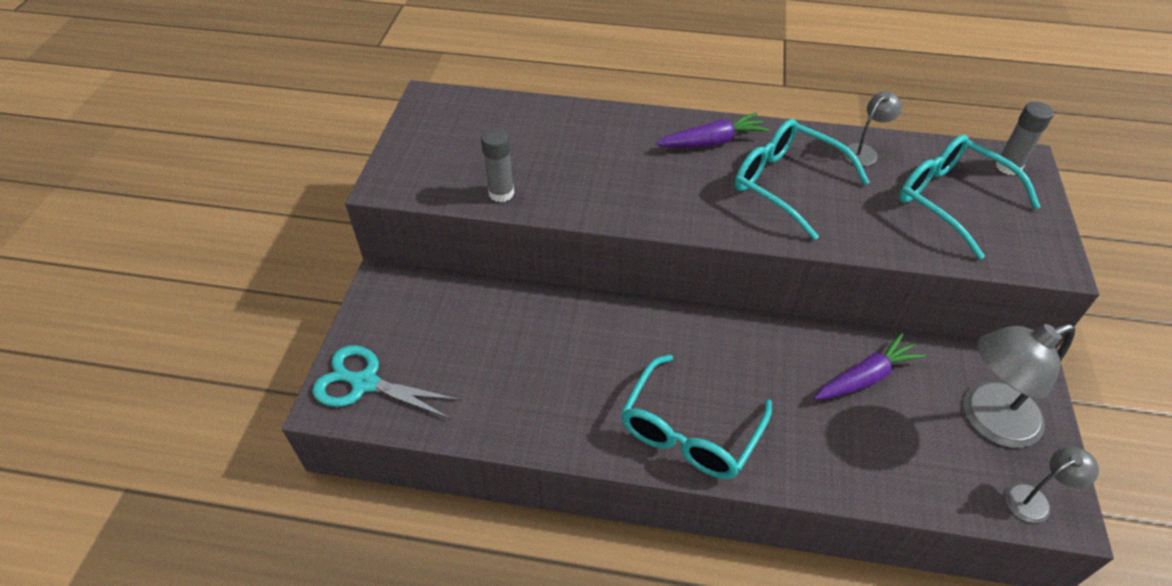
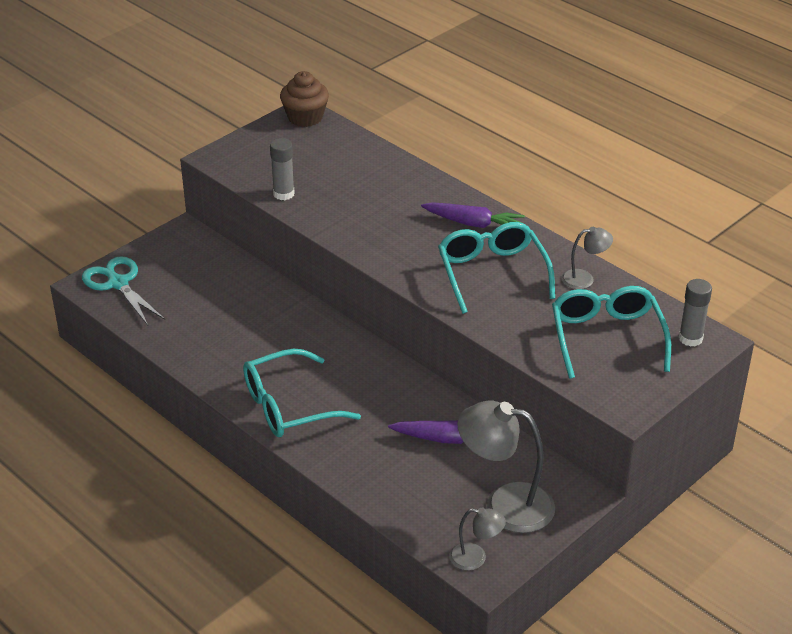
camera: 35 degrees right, 10 degrees down
(437, 102) = (305, 117): none -> brown cupcake

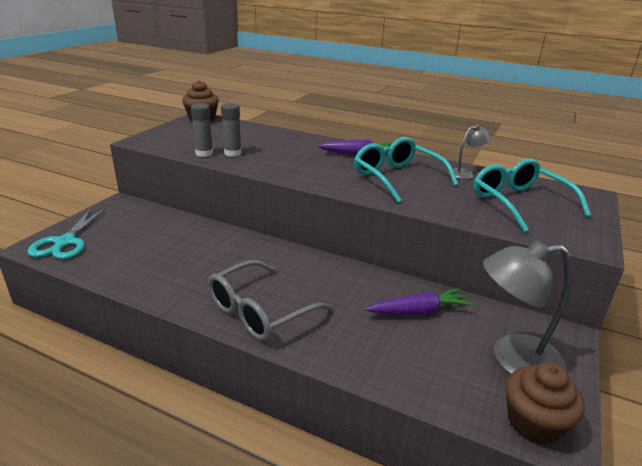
camera: 20 degrees left, 10 degrees down
(118, 283) = (65, 242): turquoise scissors -> turquoise scissors turned 120 degrees counterclockwise
(288, 406) = (260, 311): turquoise glasses -> grey glasses
(475, 558) = (534, 423): grey lamp -> brown cupcake
(690, 338) = (575, 195): grey glue stick -> grey glue stick (232, 153)

